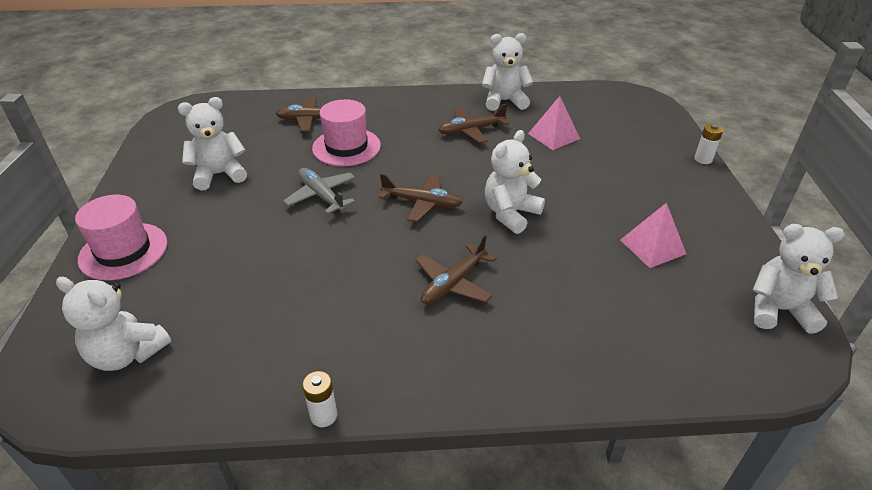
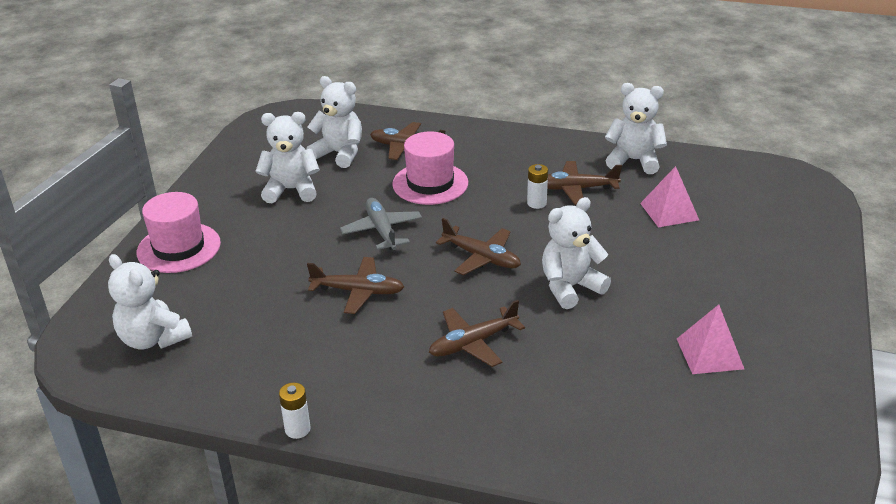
camera: 20 degrees right, 5 degrees down
(324, 257) = (358, 291): none -> brown plane
(703, 159) = (838, 271): white battery -> white battery (536, 203)
(778, 310) = (813, 448): white teddy bear -> white teddy bear (339, 154)

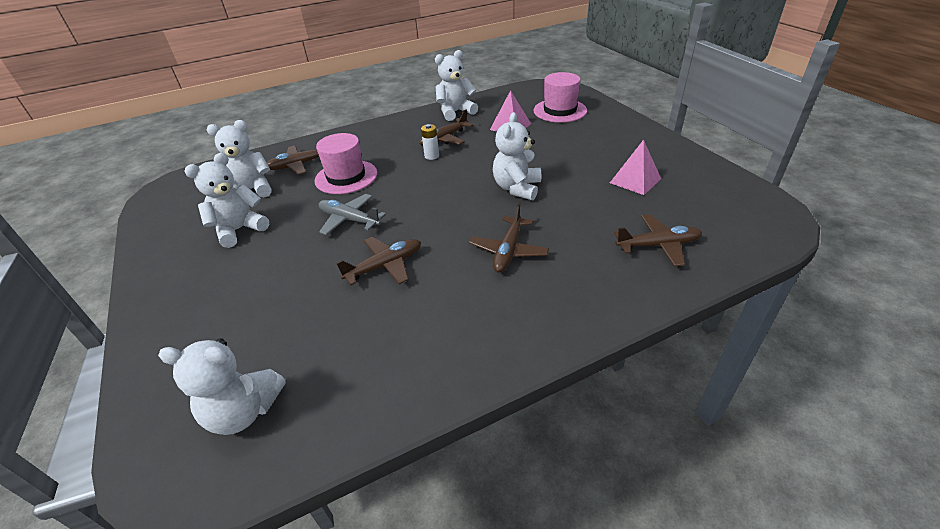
camera: 40 degrees left, 5 degrees up
(179, 248) = (180, 323): pink hat -> pink hat (560, 110)
(297, 429) = (472, 391): white battery -> none
(481, 257) = (441, 200): brown plane -> brown plane (658, 245)

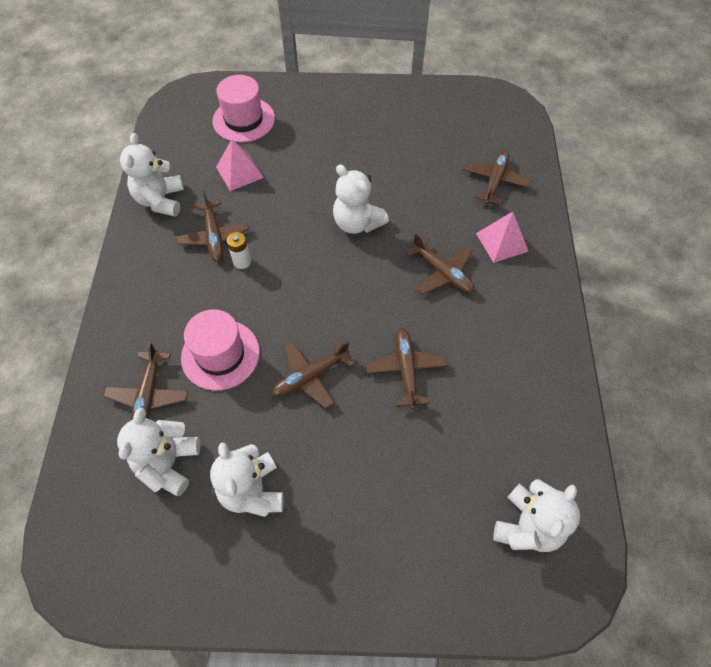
camera: 65 degrees left, 20 degrees up
(349, 220) = (310, 376): grey plane -> brown plane
(635, 180) = (406, 142): pink pyramid -> pink pyramid (502, 242)

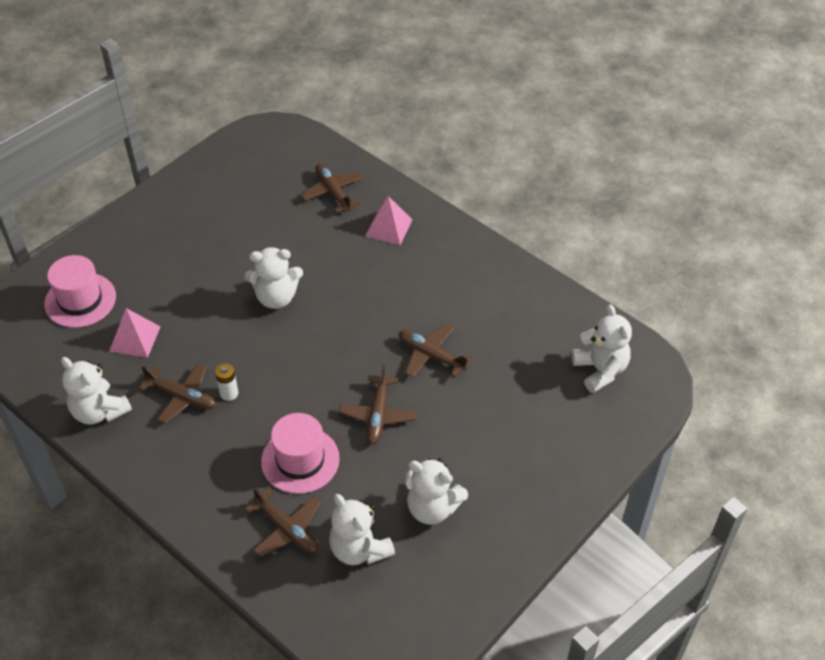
camera: 50 degrees left, 10 degrees down
(442, 272) = (376, 279): brown plane -> none

